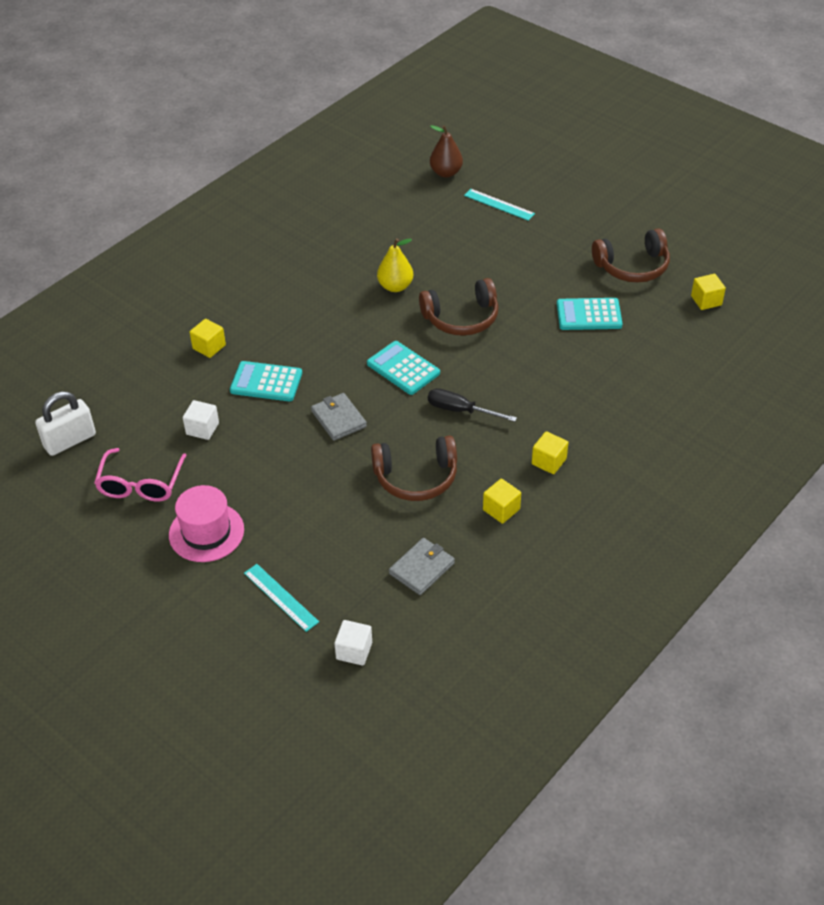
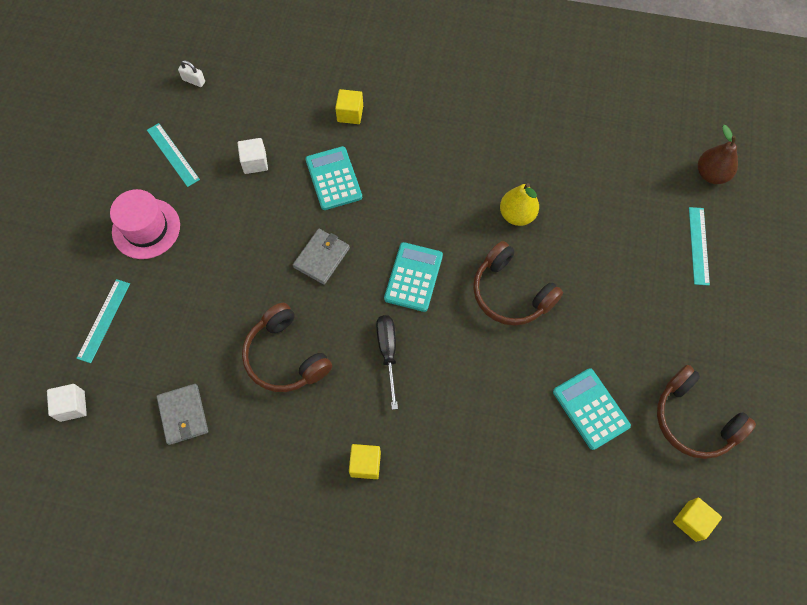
camera: 60 degrees right, 20 degrees up
(70, 441) = (194, 81): white padlock -> white padlock, size x0.51
(140, 484) = (173, 154): pink glasses -> turquoise ruler
(422, 568) = (183, 415): grey wallet -> grey wallet turned 60 degrees clockwise
(501, 509) = (283, 449): yellow cube -> none

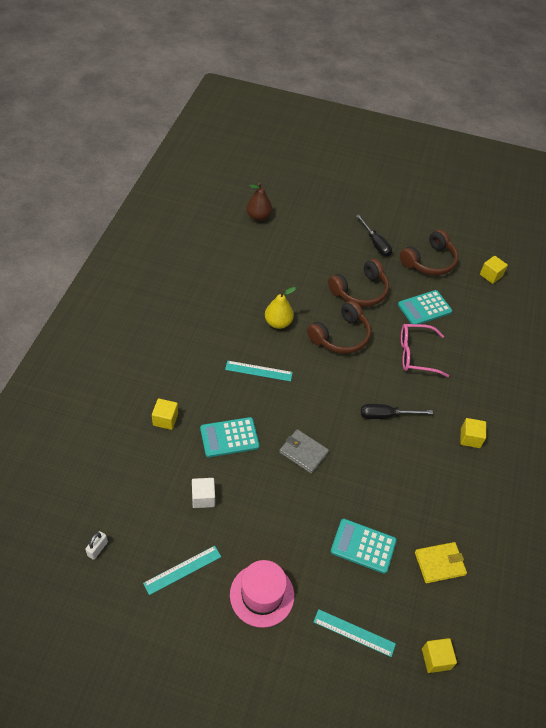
camera: 90 degrees left, 15 degrees down
(72, 406) = (436, 659): white cube -> yellow cube
(183, 415) = (439, 563): grey wallet -> yellow wallet
(285, 356) = (389, 484): brown headphones -> brown headphones (360, 291)
(413, 277) = (325, 392): turquoise calculator -> turquoise calculator (363, 546)
(498, 393) = (415, 354): none -> pink glasses
(699, 245) = (311, 234): turquoise ruler -> turquoise ruler (258, 371)
(708, 337) = (375, 243): none -> black screwdriver

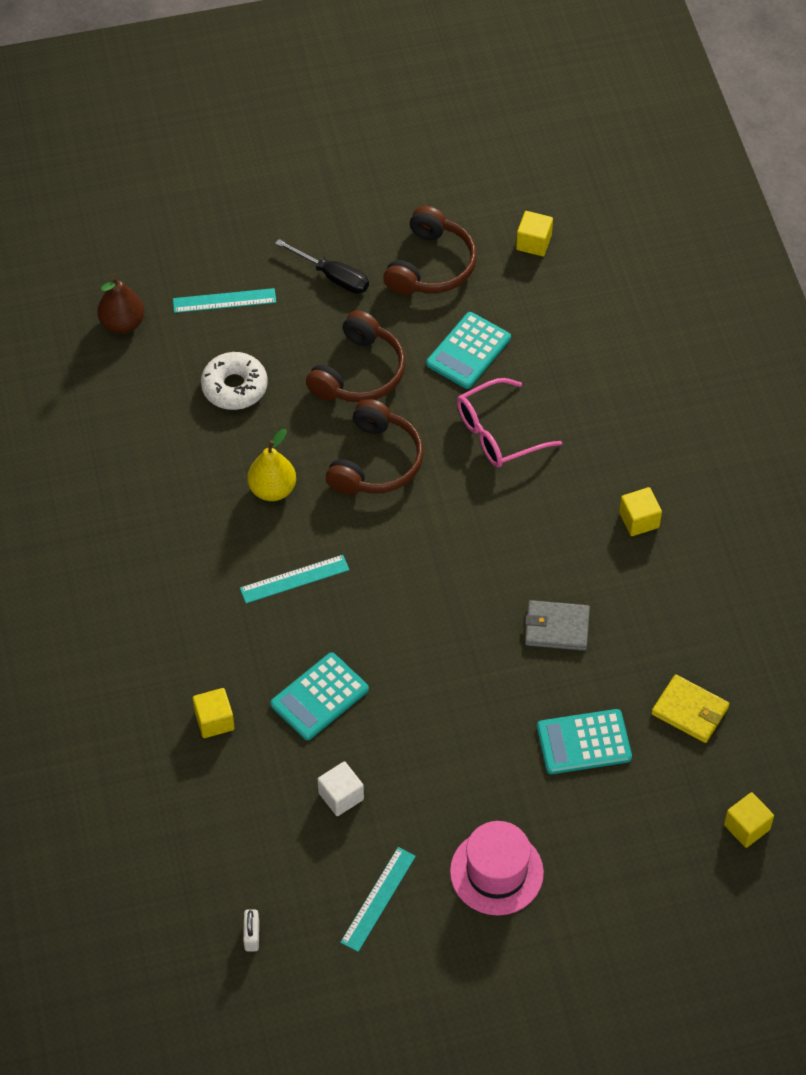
camera: 25 degrees left, 5 degrees up
(292, 268) = (234, 387): none -> white donut
(303, 452) = (432, 662): grey wallet -> grey wallet (556, 627)
(354, 633) = (634, 852): turquoise ruler -> turquoise ruler (224, 301)
(386, 415) = (510, 548): black screwdriver -> none
(439, 563) = (690, 711): yellow wallet -> yellow wallet turned 75 degrees clockwise

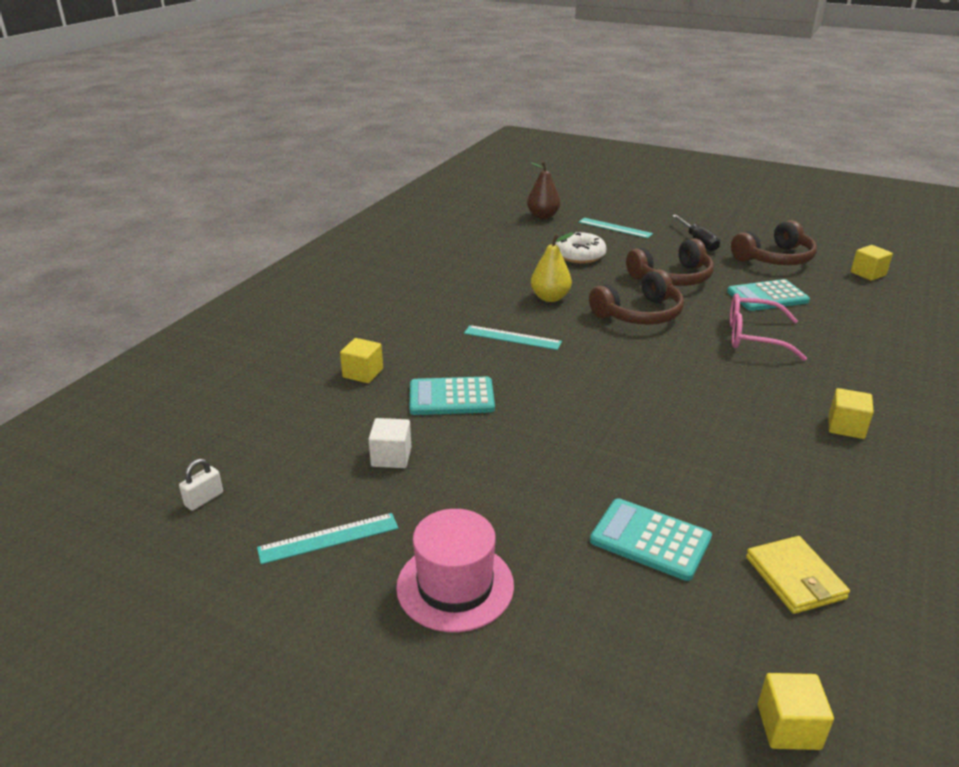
camera: 40 degrees right, 25 degrees down
(556, 627) = (700, 453): grey wallet -> none

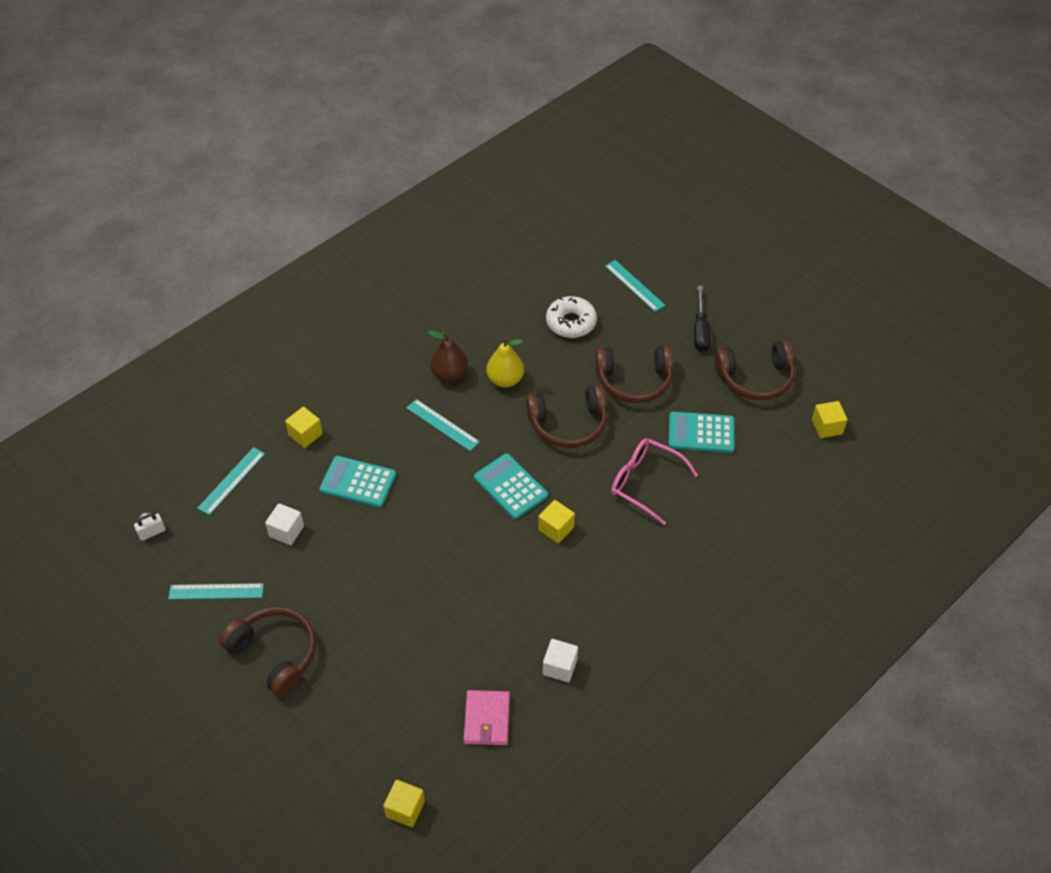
camera: 20 degrees right, 20 degrees up
(292, 428) = (232, 480): none -> turquoise ruler
(455, 586) = (275, 654): pink hat -> brown headphones
(543, 216) = (576, 246): brown pear -> brown pear (449, 374)
(650, 539) = (416, 659): turquoise calculator -> turquoise calculator (510, 486)
(795, 578) = (487, 719): yellow wallet -> pink wallet
(826, 500) = (560, 667): none -> white cube
(846, 427) = (634, 606): yellow cube -> yellow cube (556, 528)

